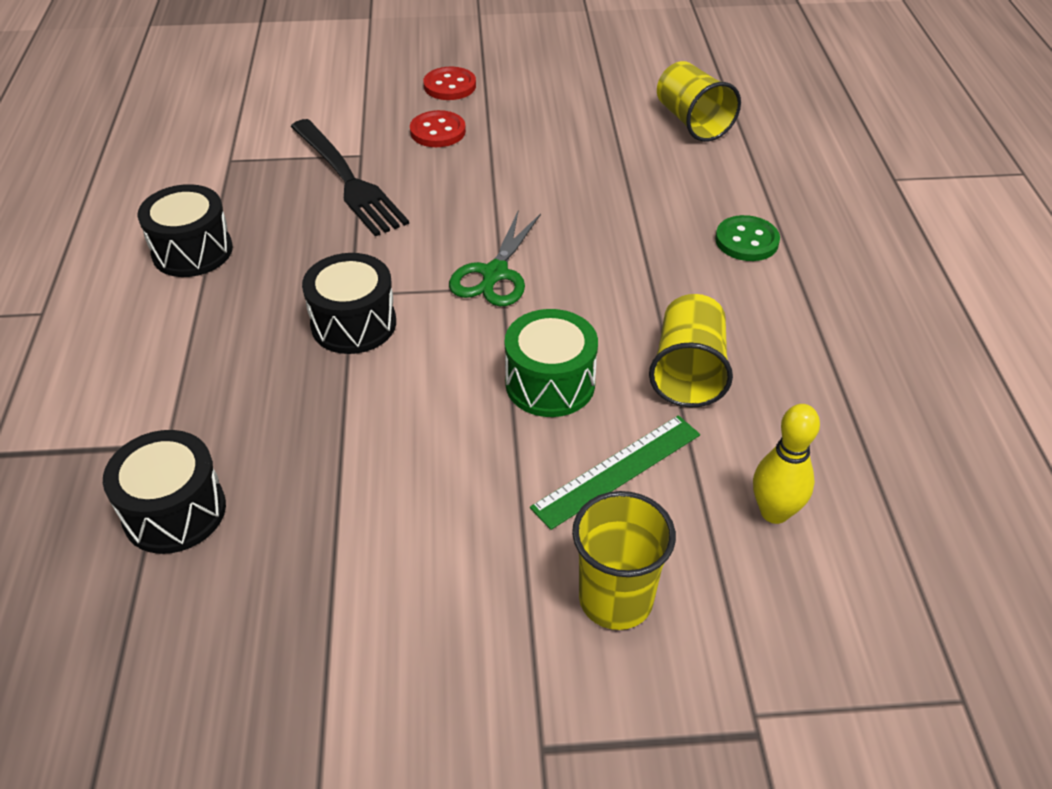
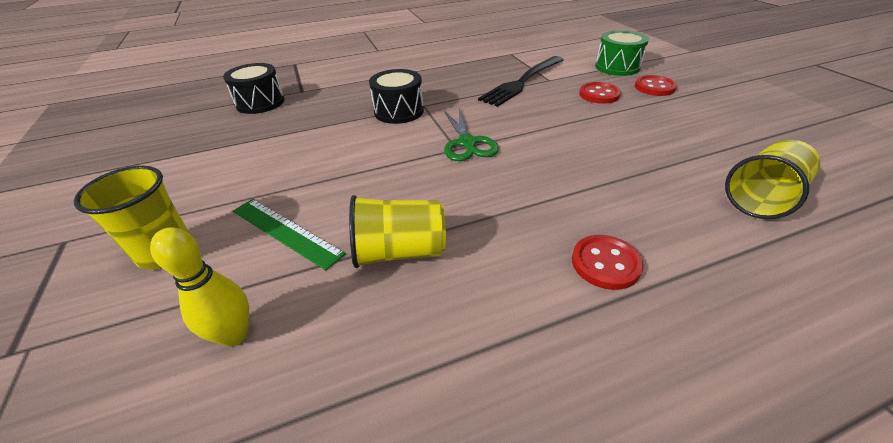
camera: 75 degrees right, 5 degrees down
(192, 251) = (434, 64): black drum -> none
(494, 275) = (467, 143): green scissors -> green scissors turned 105 degrees counterclockwise
(550, 383) = (368, 186): green drum -> green drum (617, 67)
(746, 241) = (605, 263): green button -> red button

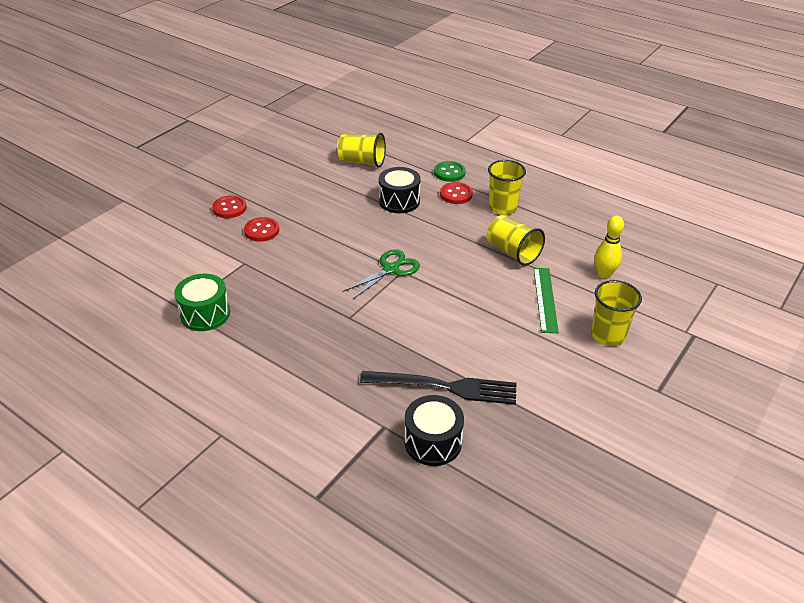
camera: 125 degrees left, 0 degrees up
(399, 111) = (371, 327): black drum -> black drum (399, 201)
(522, 82) = (259, 277): black fork -> black fork (445, 387)
(525, 306) = (502, 208): none -> yellow cup
(617, 67) = (189, 233): green drum -> green drum (205, 314)
(696, 290) = (449, 173): none -> green button

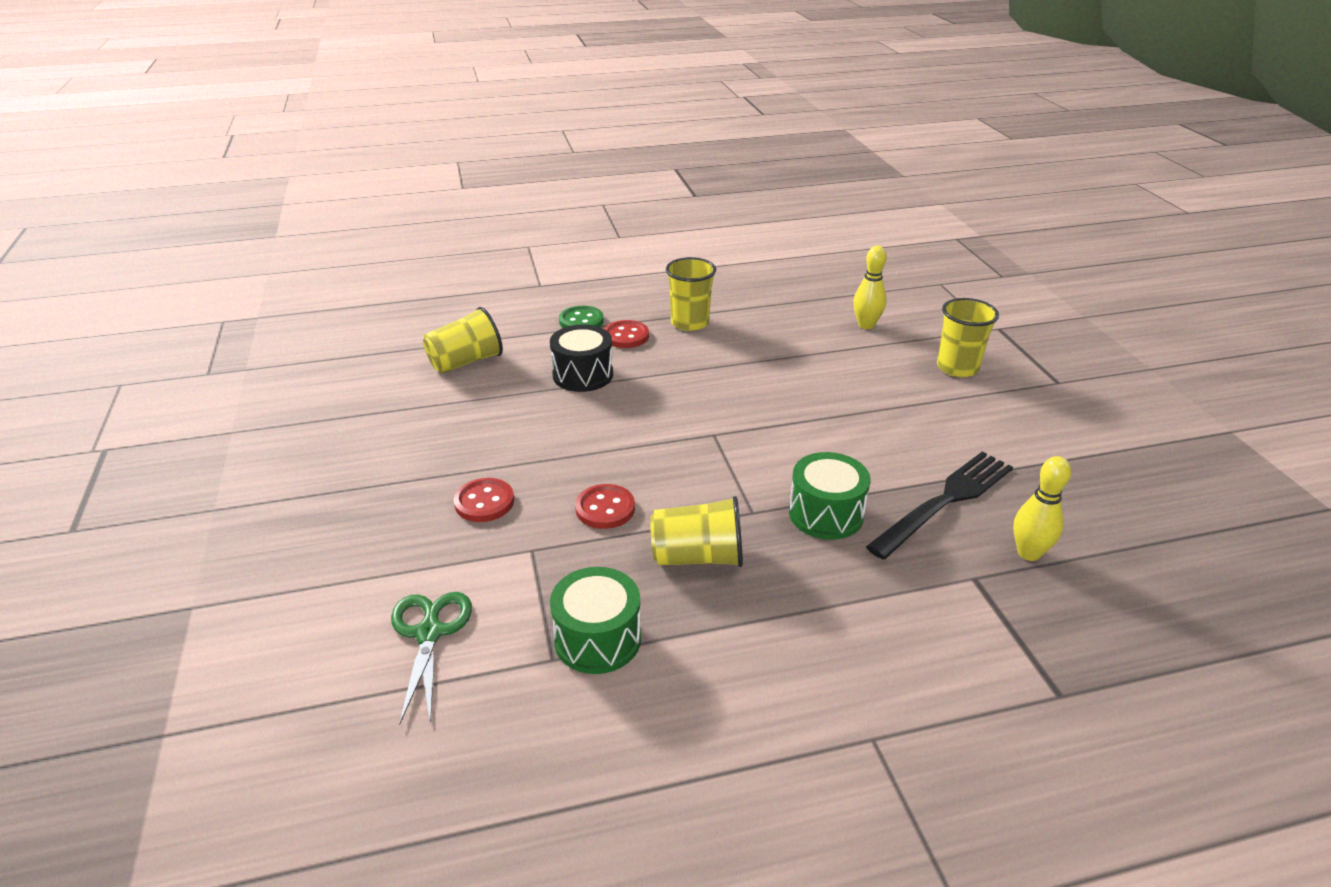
camera: 50 degrees left, 5 degrees down
(229, 208) = (390, 507): red button -> red button (605, 508)
(378, 344) = (826, 514): none -> green drum
(391, 269) = (700, 439): green scissors -> green scissors (429, 632)
(433, 442) = (1028, 553): black drum -> yellow bowling pin
(512, 252) = (770, 353): yellow cup -> yellow cup (698, 557)
(545, 299) = (867, 373): green ruler -> none

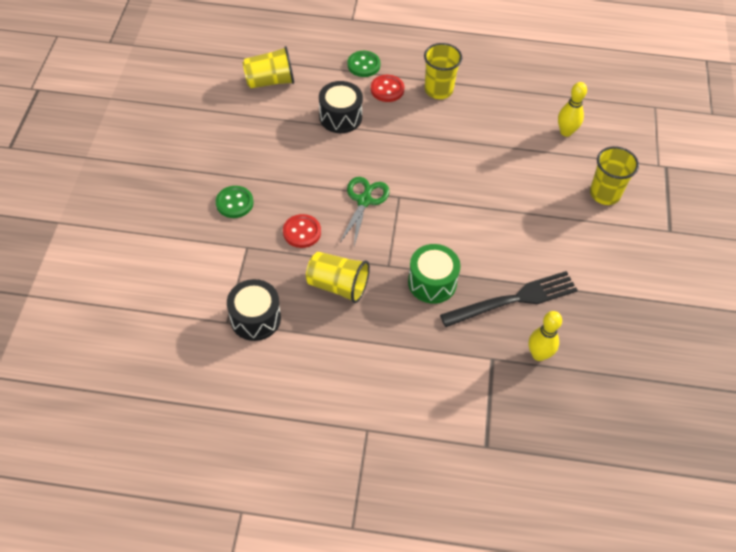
camera: 20 degrees right, 20 degrees up
(429, 632) = (171, 282): green scissors -> green scissors (364, 200)
(484, 502) = (234, 203): red button -> green button
(597, 639) = (255, 318): green drum -> black drum

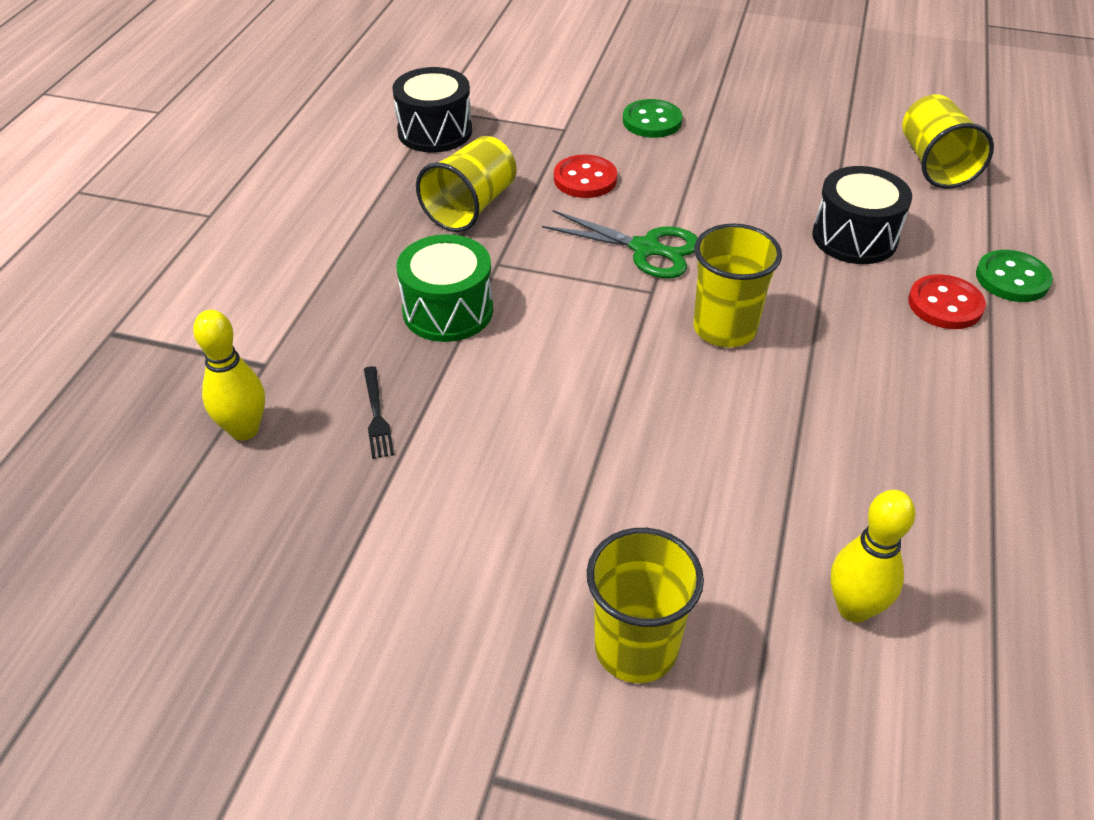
camera: 100 degrees right, 10 degrees down
(438, 90) = (961, 383): yellow cup -> yellow cup (724, 328)
(514, 299) = (377, 415): black fork -> black fork, size x0.42

